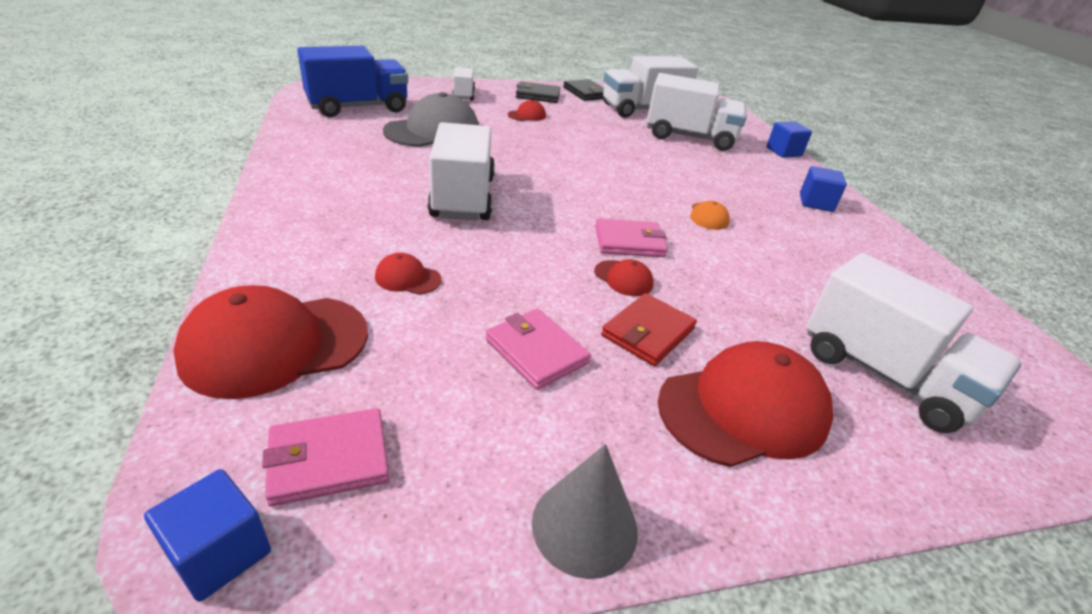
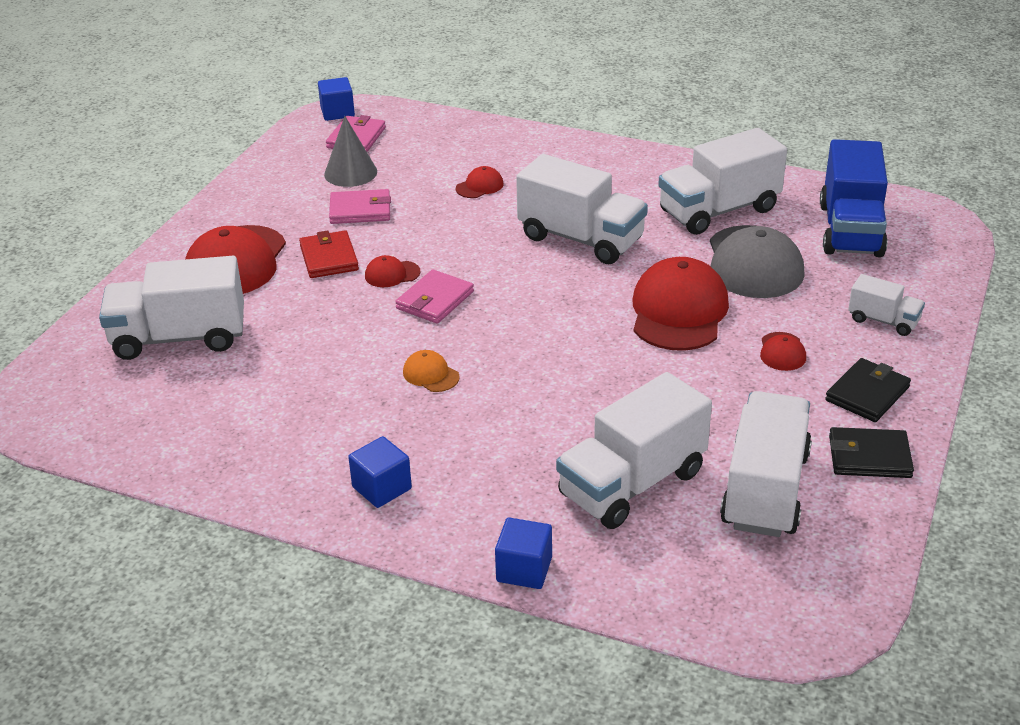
camera: 130 degrees right, 0 degrees up
(275, 345) = (453, 136): red cap -> red cap (679, 311)
(364, 150) = (719, 211): none -> white truck
(584, 526) = (246, 186): grey cone -> grey cone (350, 173)

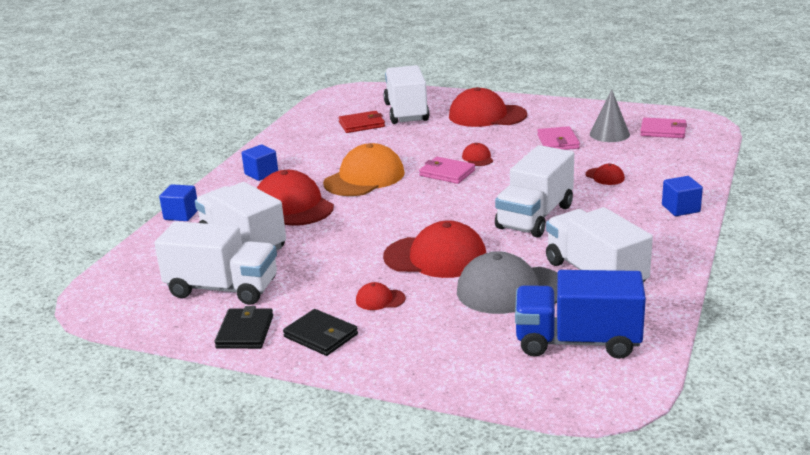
camera: 90 degrees right, 10 degrees down
(329, 258) = (495, 139): red wallet -> red wallet (362, 124)
(337, 112) = (700, 121): blue cube -> blue cube (680, 208)
(430, 374) = (364, 178): orange cap -> orange cap, size x2.22
(513, 442) = (293, 206): none -> red cap
(883, 321) = (423, 350): white truck -> none

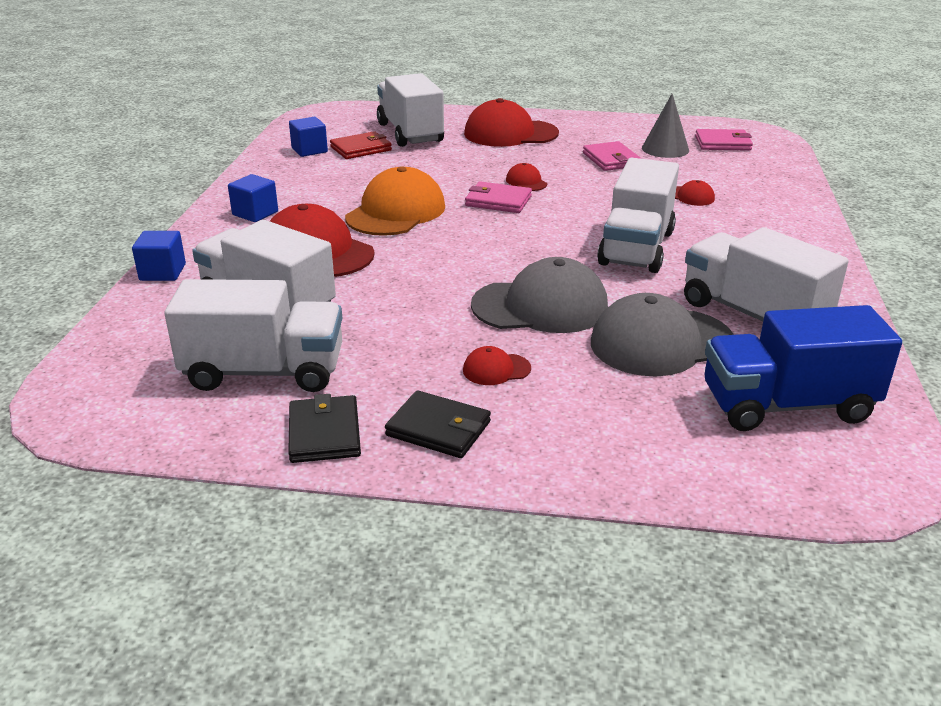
camera: 15 degrees left, 5 degrees up
(435, 257) = (540, 306): red cap -> grey cap
(680, 208) = (800, 228): blue cube -> blue cube (309, 150)

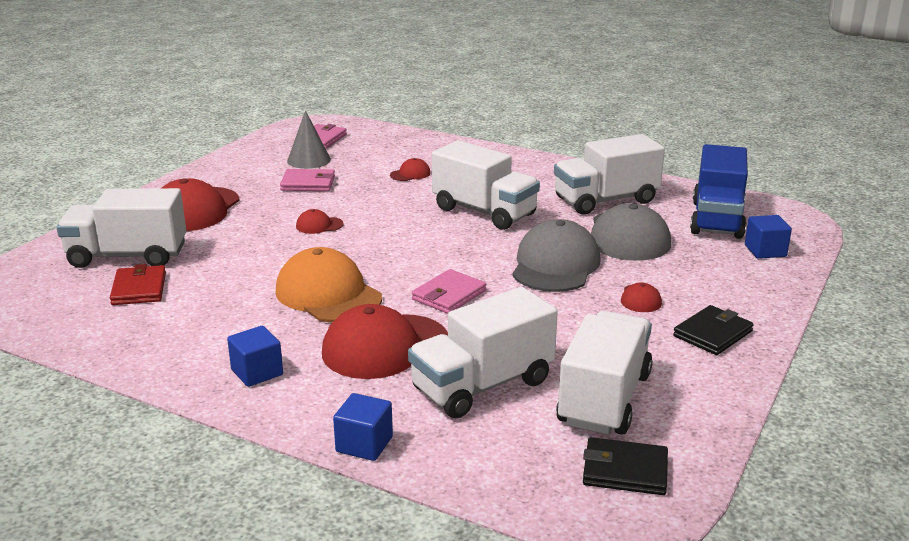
camera: 70 degrees left, 5 degrees down
(309, 150) = (104, 319): blue cube -> blue cube (765, 251)
(324, 433) = (706, 381): black wallet -> black wallet (625, 470)
(498, 201) = (349, 244): pink wallet -> pink wallet (449, 295)

